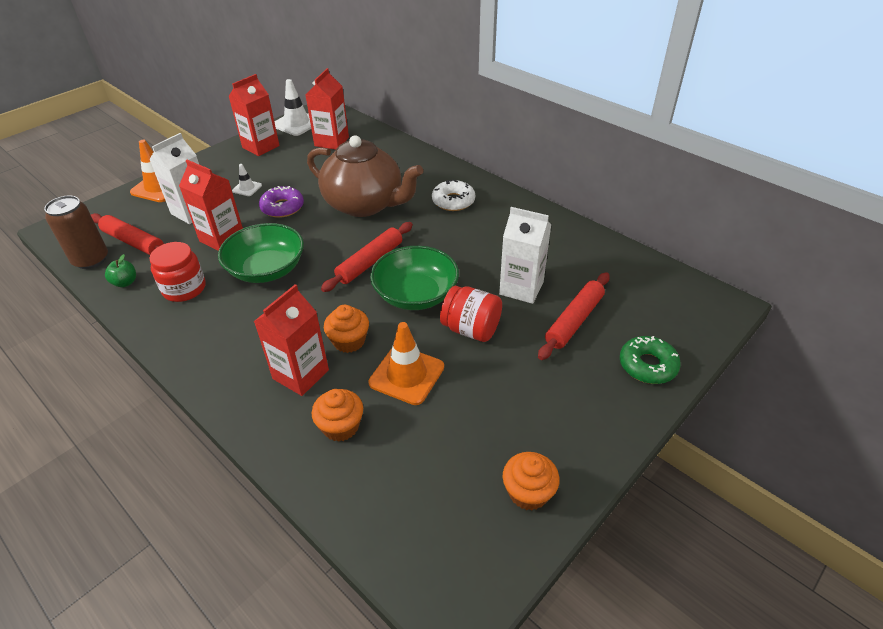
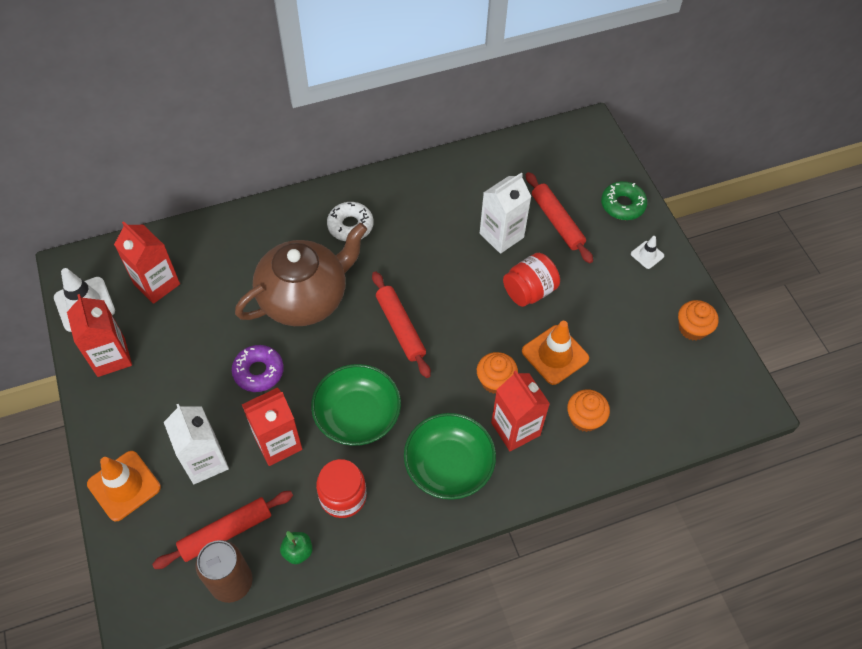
camera: 65 degrees left, 15 degrees up
(247, 188) = (195, 395): white traffic cone -> white traffic cone (647, 255)
(415, 294) = (465, 311): green bowl -> green bowl (448, 466)

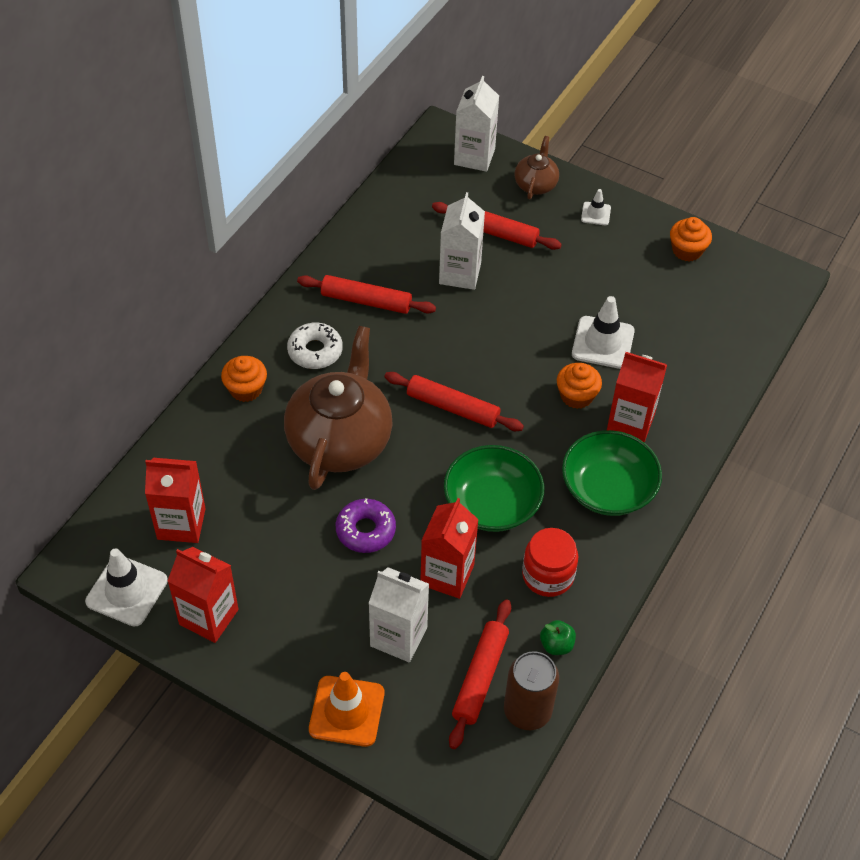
camera: 40 degrees left, 5 degrees down
(418, 213) = (366, 301): none -> red rolling pin
(529, 291) = (530, 305): red jar -> none
(555, 355) = (603, 343): orange traffic cone -> white traffic cone
(585, 418) = (675, 376): orange cupcake -> orange cupcake (246, 389)
(597, 157) = (474, 157): none -> white carton
(622, 205) = (535, 184): green donut -> brown teapot

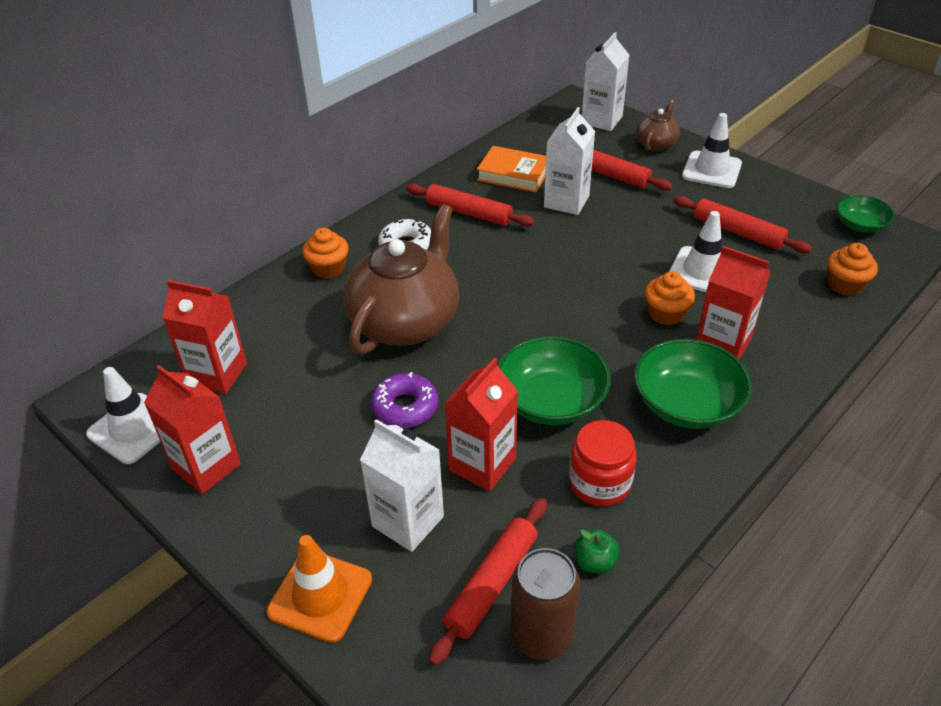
camera: 15 degrees right, 10 degrees down
(399, 244) = (514, 174): none -> orange book
(452, 408) = (530, 308): red rolling pin -> red rolling pin (738, 232)
(595, 214) = (711, 170): white traffic cone -> white traffic cone, size x1.89
(687, 250) = (802, 206): orange cupcake -> orange cupcake (845, 285)
(741, 267) = (860, 225): none -> green bowl

